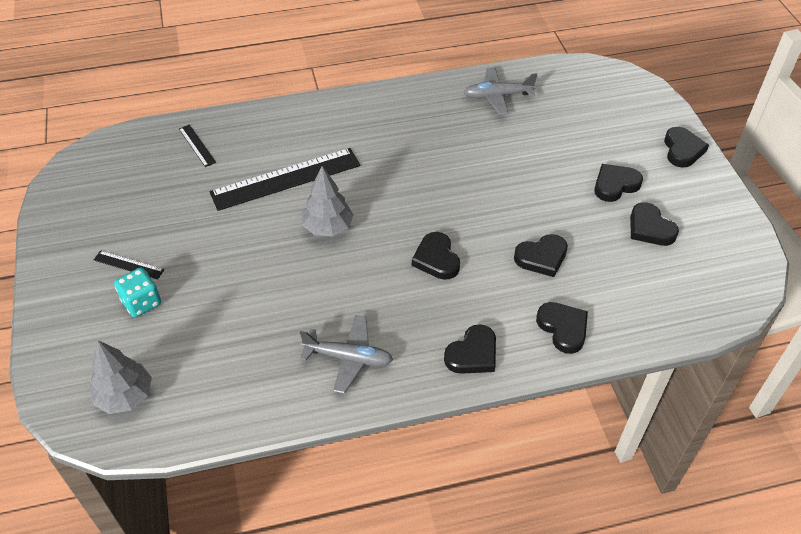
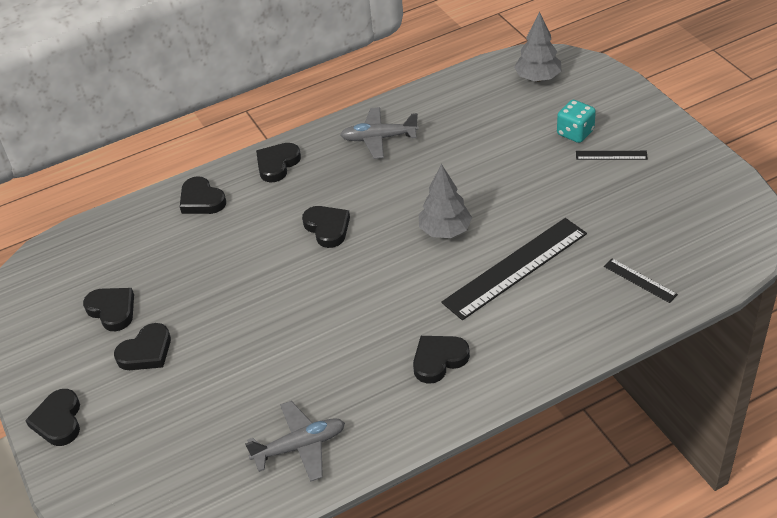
camera: 170 degrees right, 5 degrees down
(541, 257) = (224, 254): black heart -> black heart (439, 360)

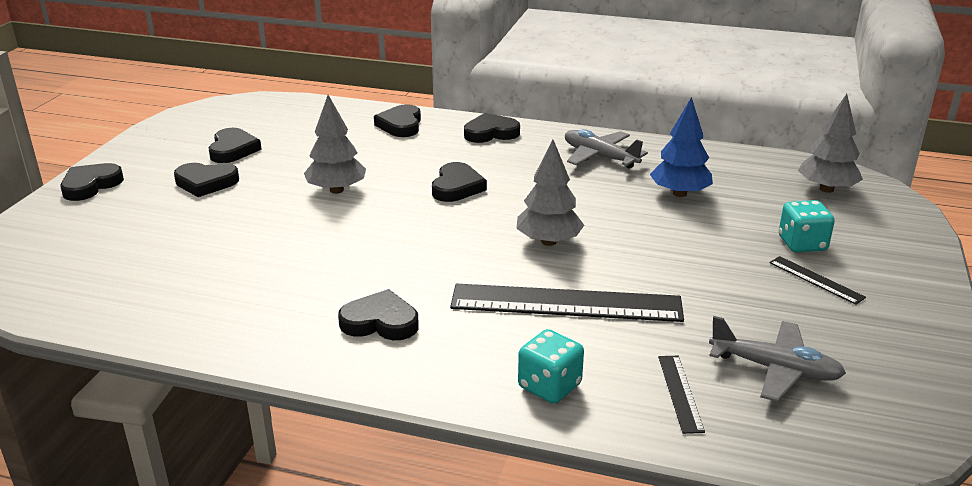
camera: 40 degrees right, 15 degrees down
(252, 288) = (336, 190): none -> grey tree
(300, 446) = (179, 303): grey plane -> grey plane (775, 369)
(466, 138) = (679, 193): none -> blue tree
(579, 326) = (549, 386): none -> turquoise dice

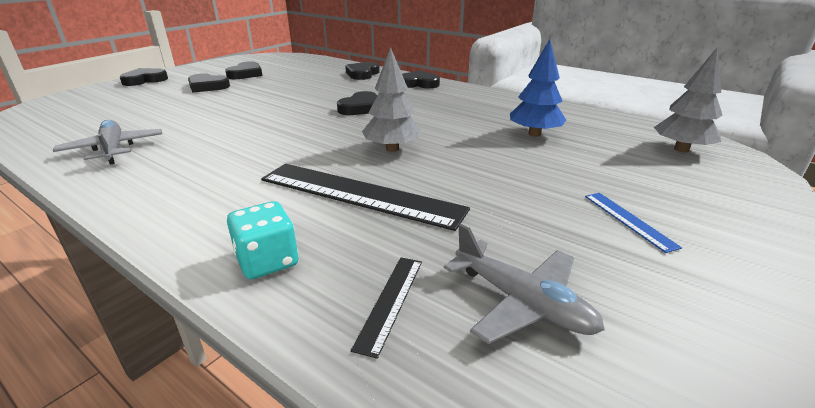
camera: 20 degrees right, 0 degrees up
(336, 190) = (279, 99): grey tree -> none
(380, 322) = (198, 179): black heart -> none
(600, 157) = (486, 104): grey plane -> grey plane (113, 149)
(802, 244) = (631, 187): turquoise dice -> none
(816, 280) = (629, 220): black ruler -> blue ruler

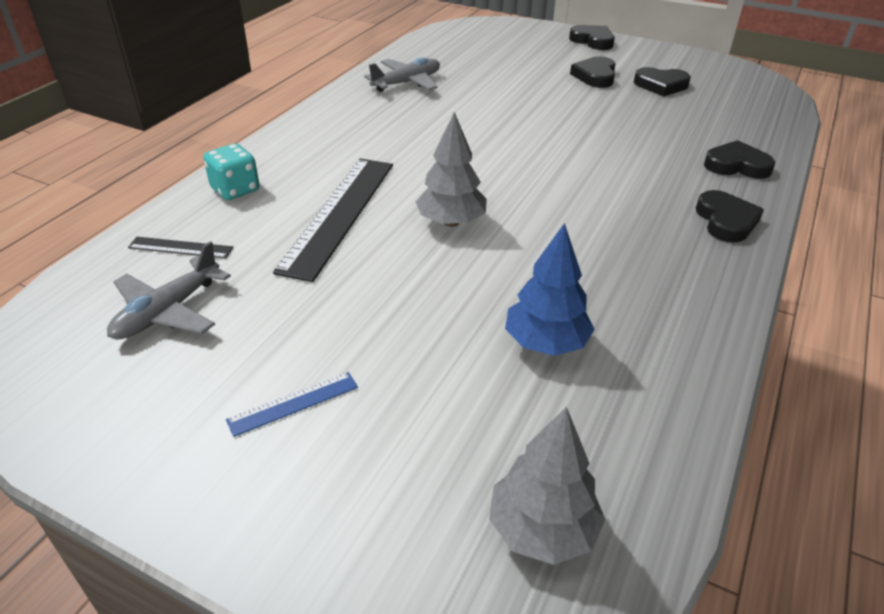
camera: 80 degrees right, 10 degrees up
(360, 108) = (578, 184): black heart -> none

